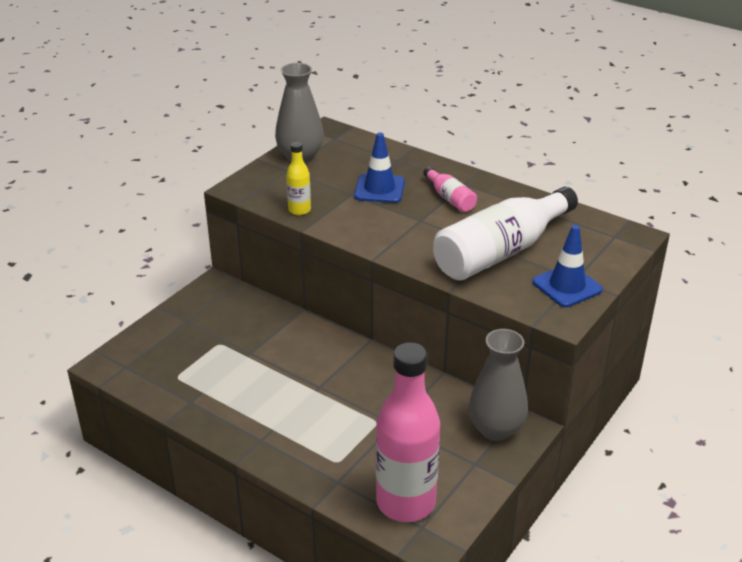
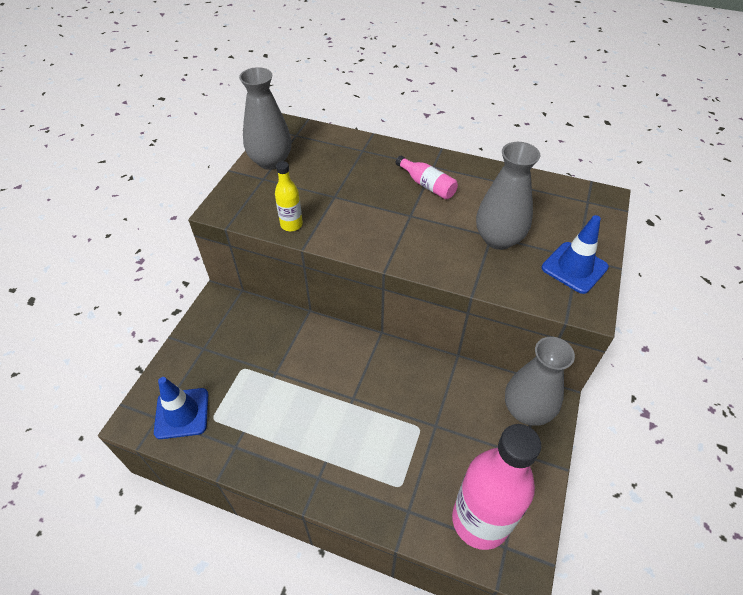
camera: 15 degrees left, 15 degrees up
(379, 189) = (359, 186): blue traffic cone -> blue traffic cone (182, 413)
(501, 252) = (498, 239): white bottle -> grey vase

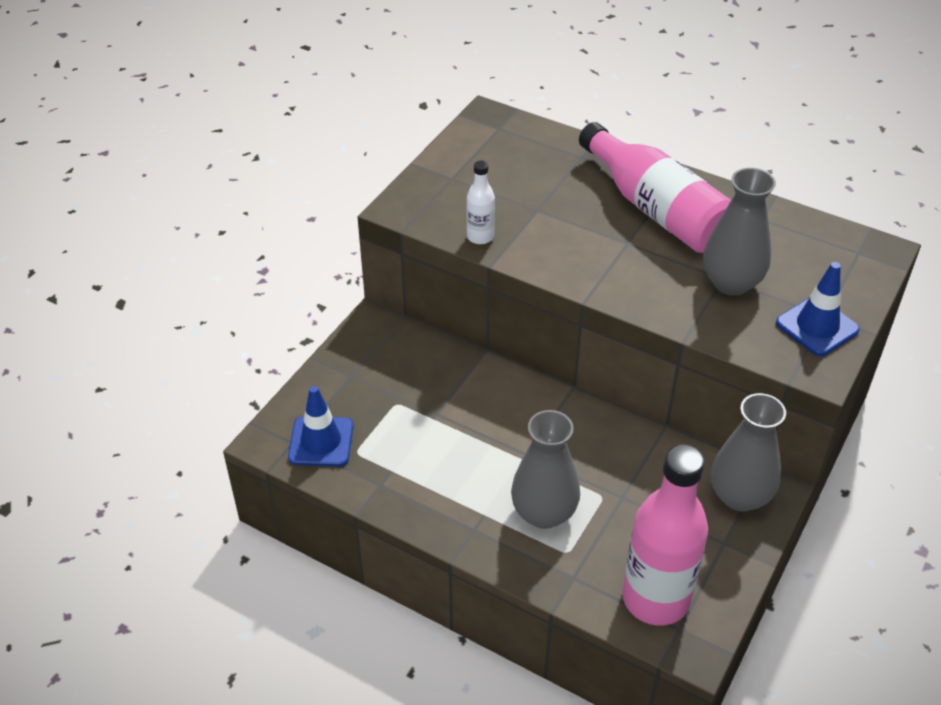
camera: 10 degrees right, 5 degrees down
(271, 161) = (463, 158): grey vase -> grey vase (544, 513)
(291, 225) = (480, 237): yellow bottle -> white bottle
(427, 185) = (656, 209): pink bottle -> pink bottle, size x2.17

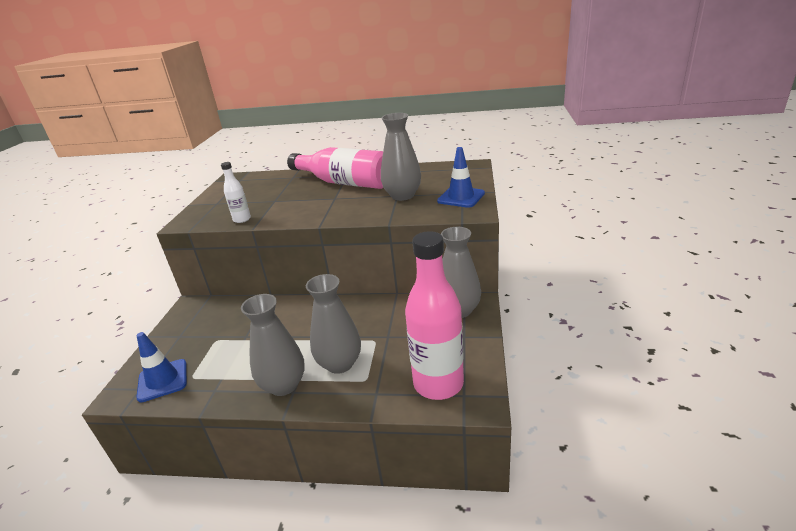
camera: 20 degrees left, 15 degrees down
(465, 514) = (283, 385): none -> grey vase

